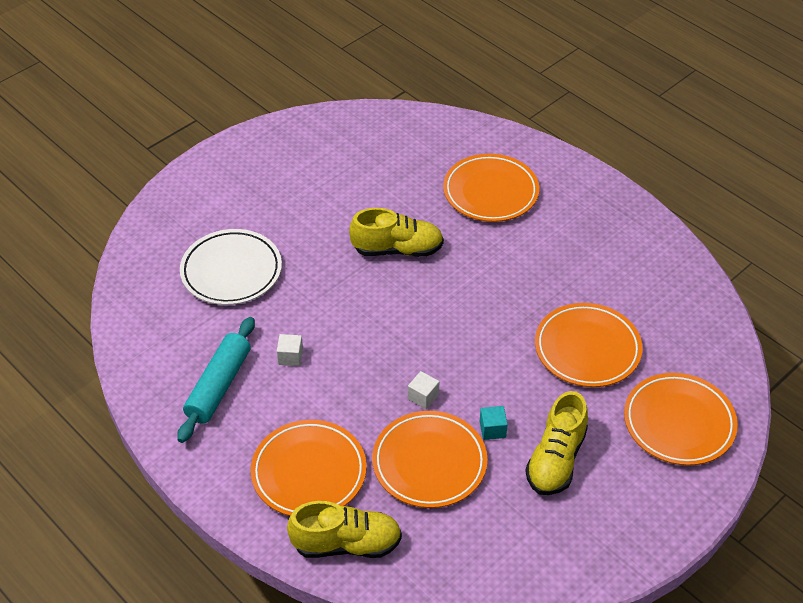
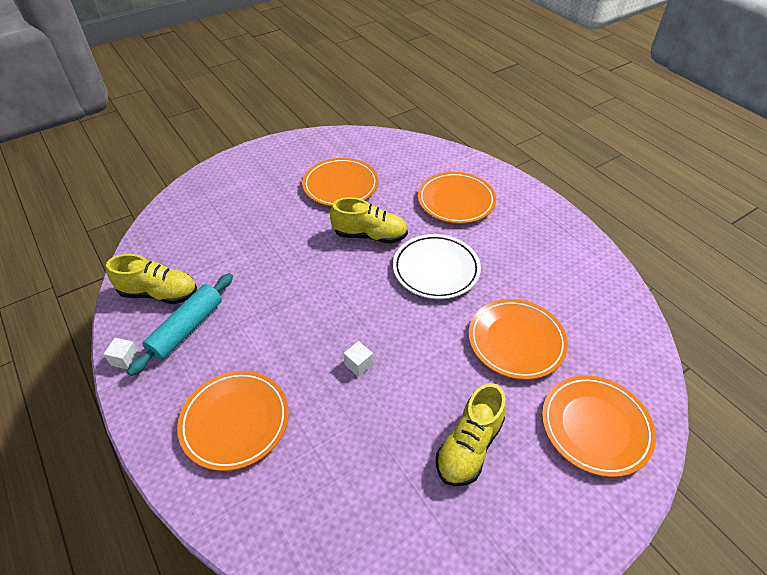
camera: 10 degrees right, 0 degrees up
(231, 271) = (233, 236): white plate -> white plate (436, 269)
(290, 357) = (255, 312): white cube -> white cube (125, 359)
(346, 544) = (246, 503): yellow shoe -> yellow shoe (159, 293)
(429, 463) = (348, 430): orange plate -> orange plate (340, 186)
(492, 429) = (414, 405): turquoise cube -> none

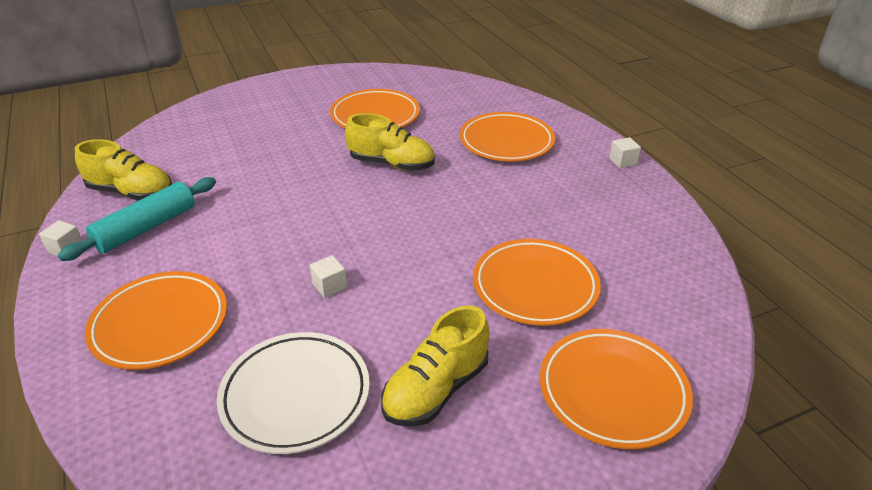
camera: 10 degrees right, 10 degrees down
(436, 269) = (459, 204): white plate -> white plate (295, 395)
(551, 210) = (622, 161): none -> white cube

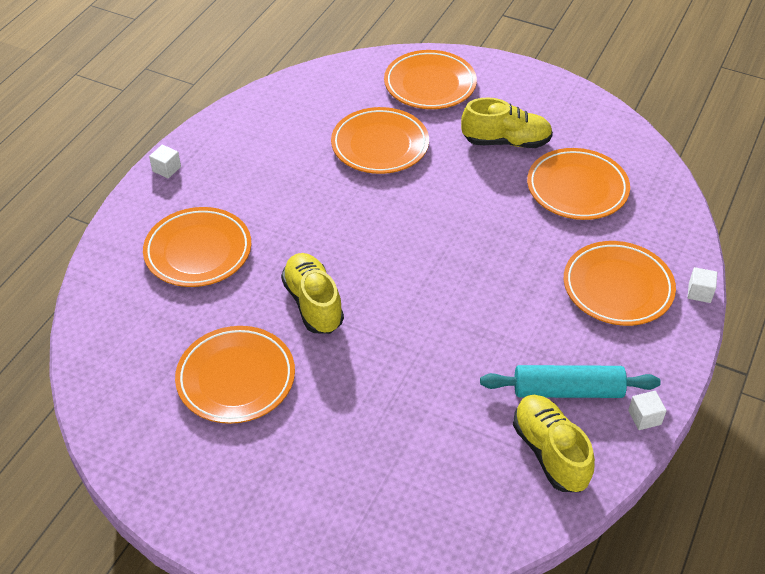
camera: 130 degrees left, 10 degrees up
(295, 395) = (577, 188): white plate -> orange plate
(329, 286) = (490, 234): white cube -> white cube (699, 292)

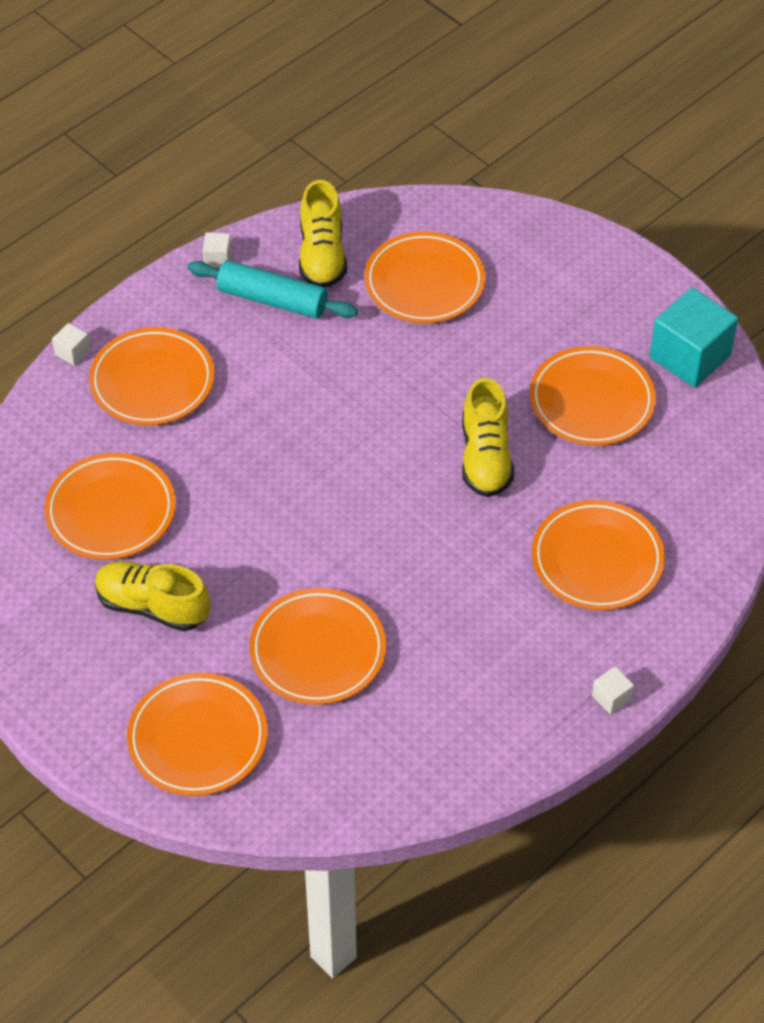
camera: 160 degrees left, 5 degrees up
(151, 451) = (689, 356): none -> turquoise cube
(436, 452) = (424, 283): none -> orange plate

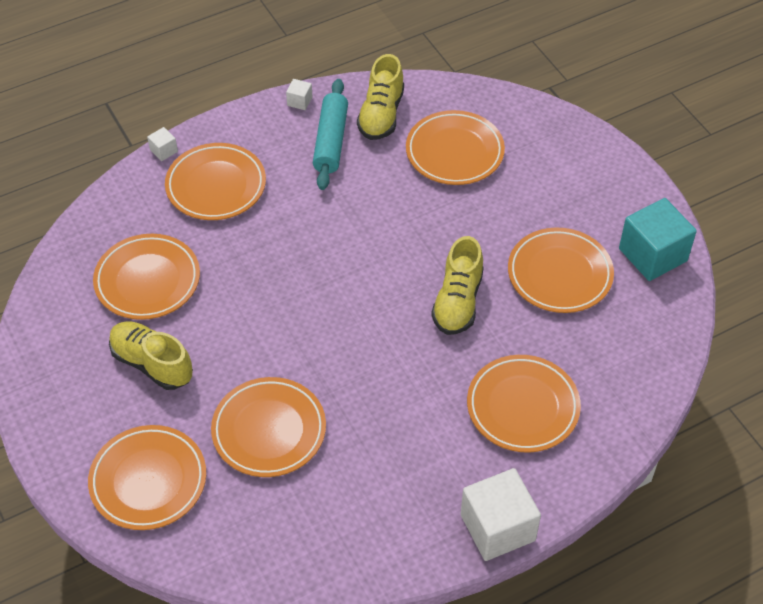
camera: 15 degrees right, 0 degrees up
(272, 300) = (331, 141): turquoise rolling pin -> turquoise rolling pin turned 60 degrees clockwise
(611, 697) = (497, 527): white cube -> white cube, size x2.30

